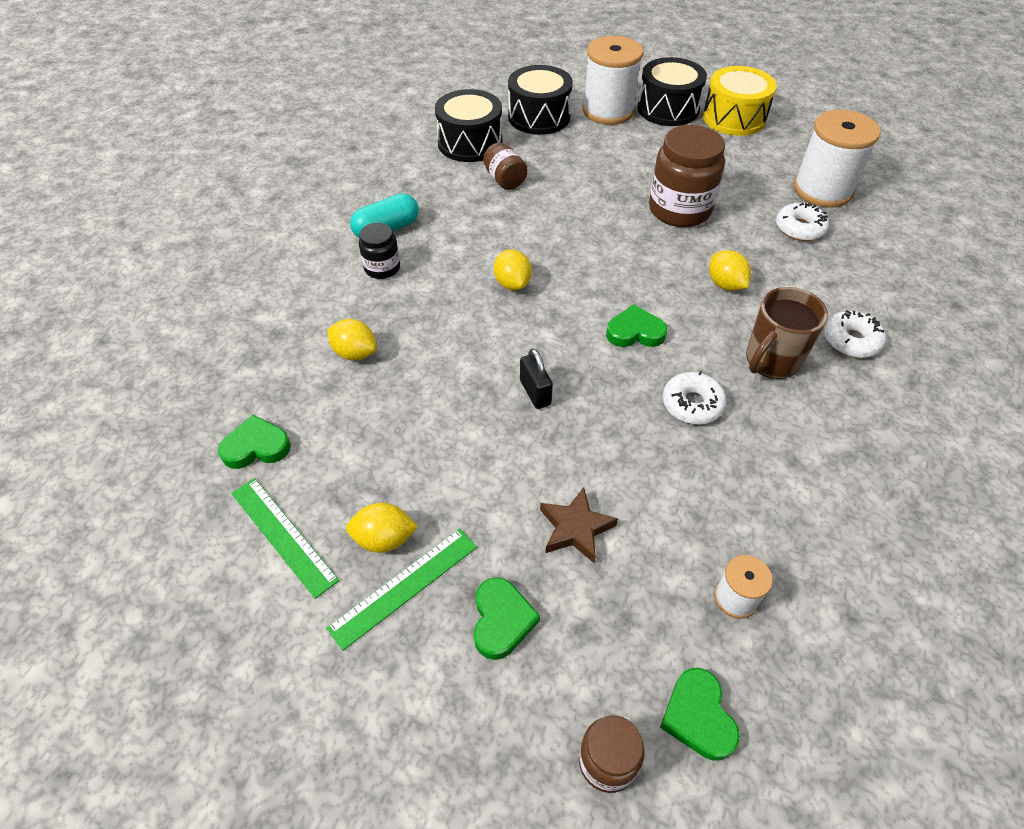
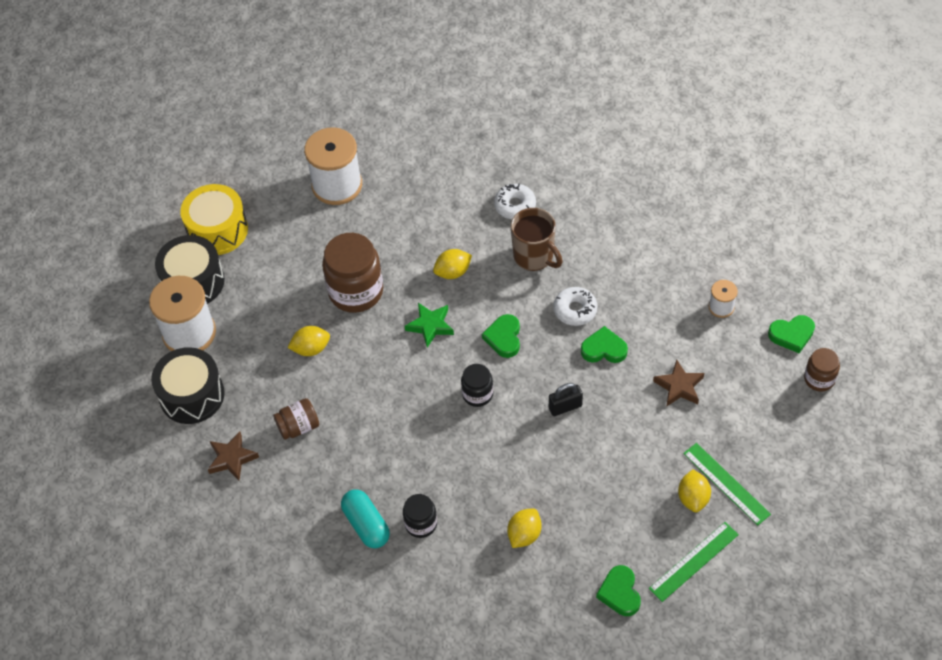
camera: 85 degrees left, 5 degrees up
(470, 143) = (232, 458): black drum -> brown star
(501, 620) = (744, 428): green heart -> green heart (604, 349)
(512, 283) = (445, 421): yellow lemon -> yellow lemon (311, 349)
(550, 309) = (477, 394): none -> black jar
(643, 268) = (430, 326): none -> green star
(799, 228) = (387, 211): white donut -> none

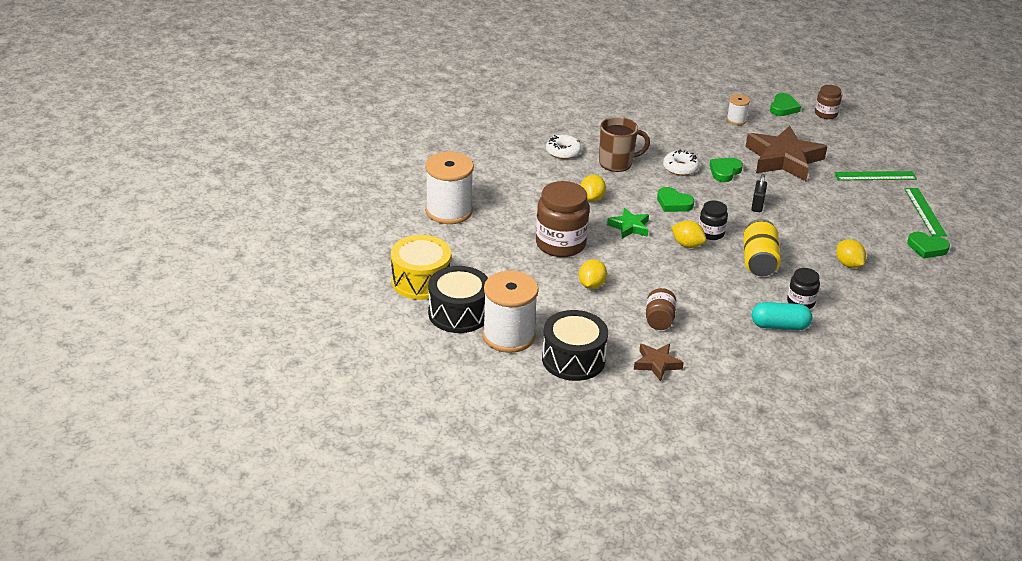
camera: 60 degrees left, 20 degrees down
(462, 457) = (759, 261): none -> yellow can
(679, 386) = (783, 159): brown star -> brown star, size x2.00
(693, 498) = (875, 191): yellow lemon -> yellow lemon (687, 245)

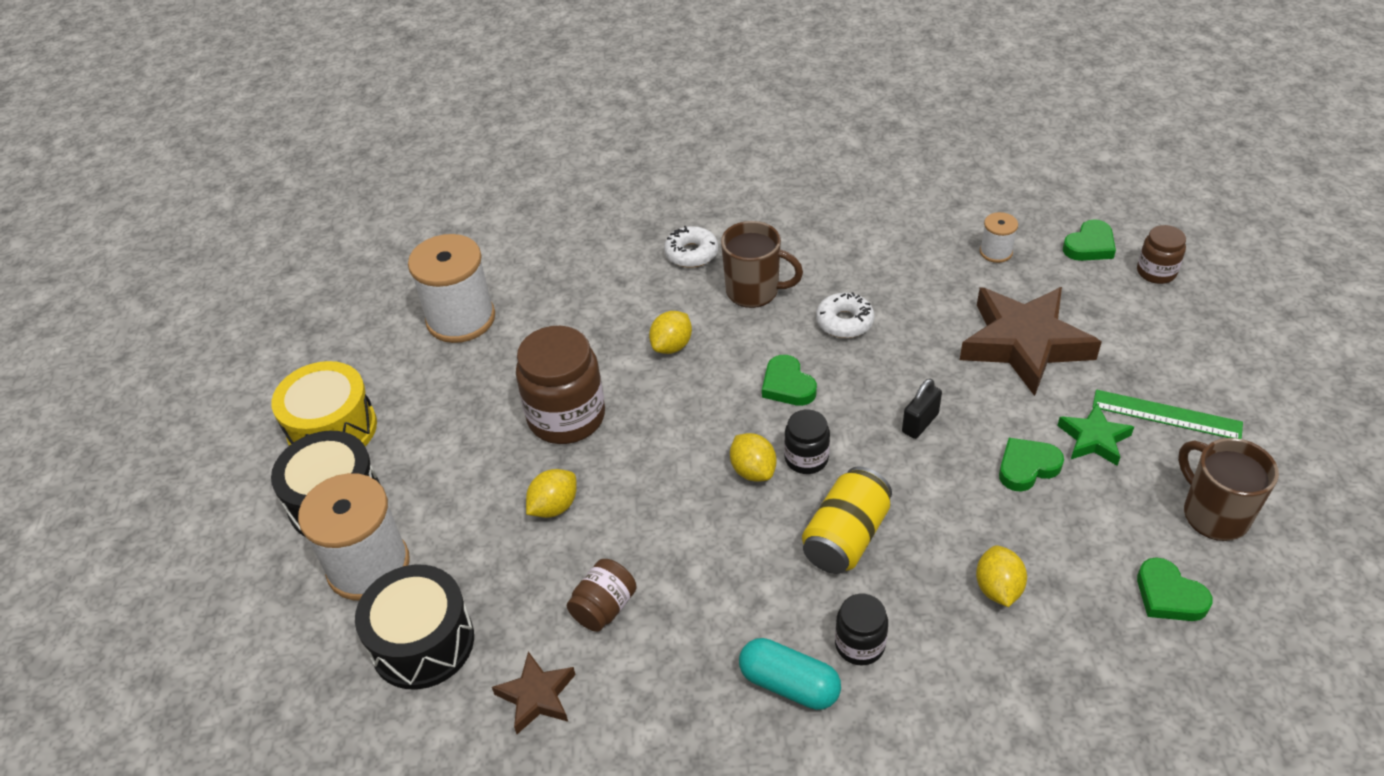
camera: 30 degrees right, 10 degrees up
(629, 227) = (689, 412): green star -> green star (1094, 439)
(724, 172) = (910, 345): green heart -> green heart (1027, 467)
(924, 212) = (1214, 514): green ruler -> brown mug

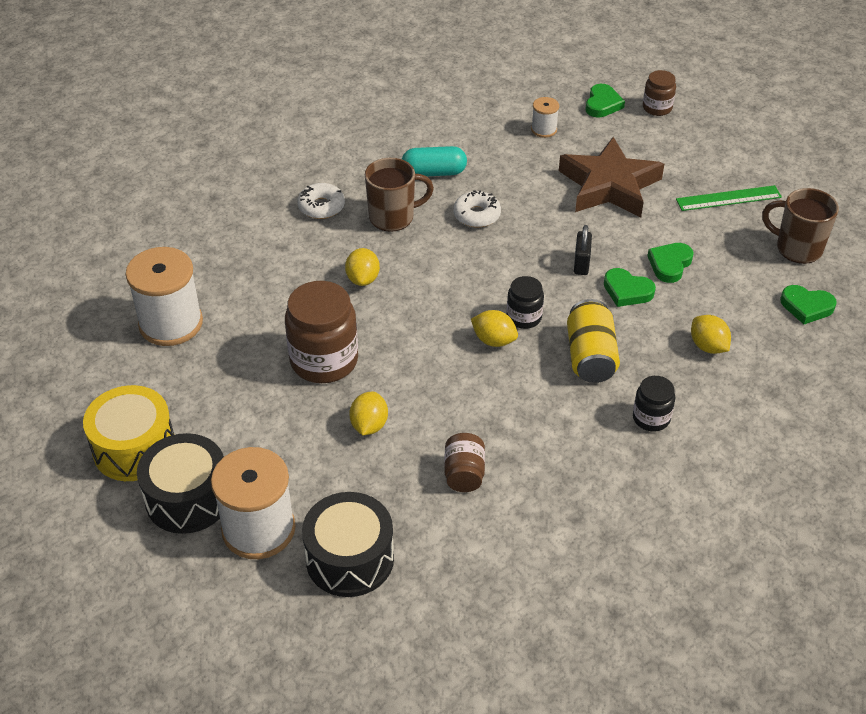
camera: 35 degrees left, 0 degrees up
(537, 696) = (465, 551): brown star -> none
(787, 385) = (471, 274): green heart -> green heart (627, 291)
(789, 685) = (626, 463): turquoise capsule -> turquoise capsule (434, 172)
(1094, 439) = (697, 230): green star -> none

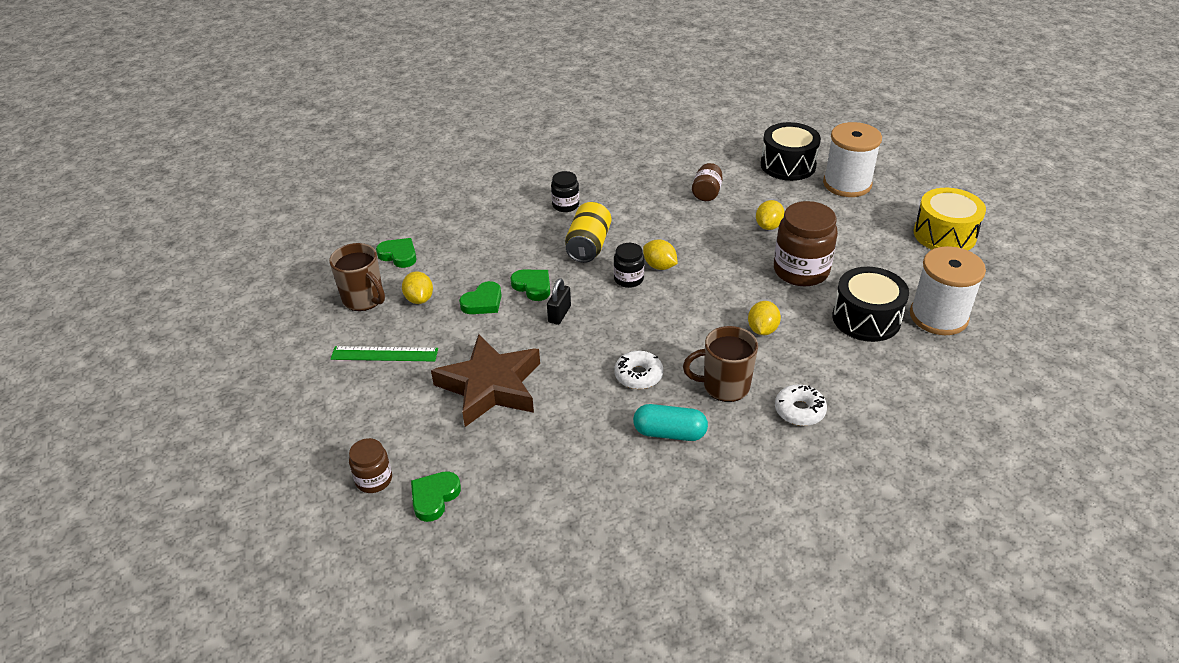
camera: 165 degrees left, 5 degrees down
(188, 498) = (897, 204): black drum -> black drum (866, 318)
(544, 130) = (523, 471): white spool -> none
(708, 346) = (495, 240): yellow lemon -> yellow lemon (419, 299)

